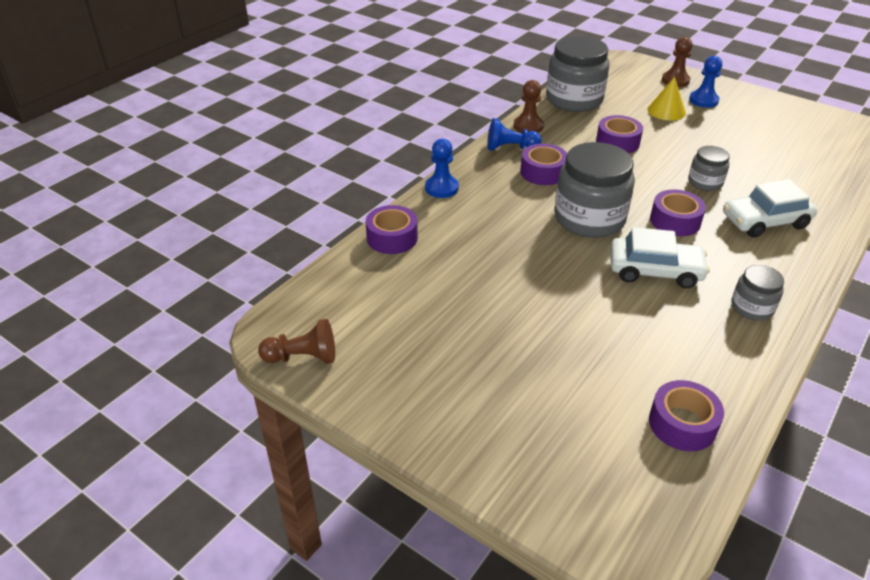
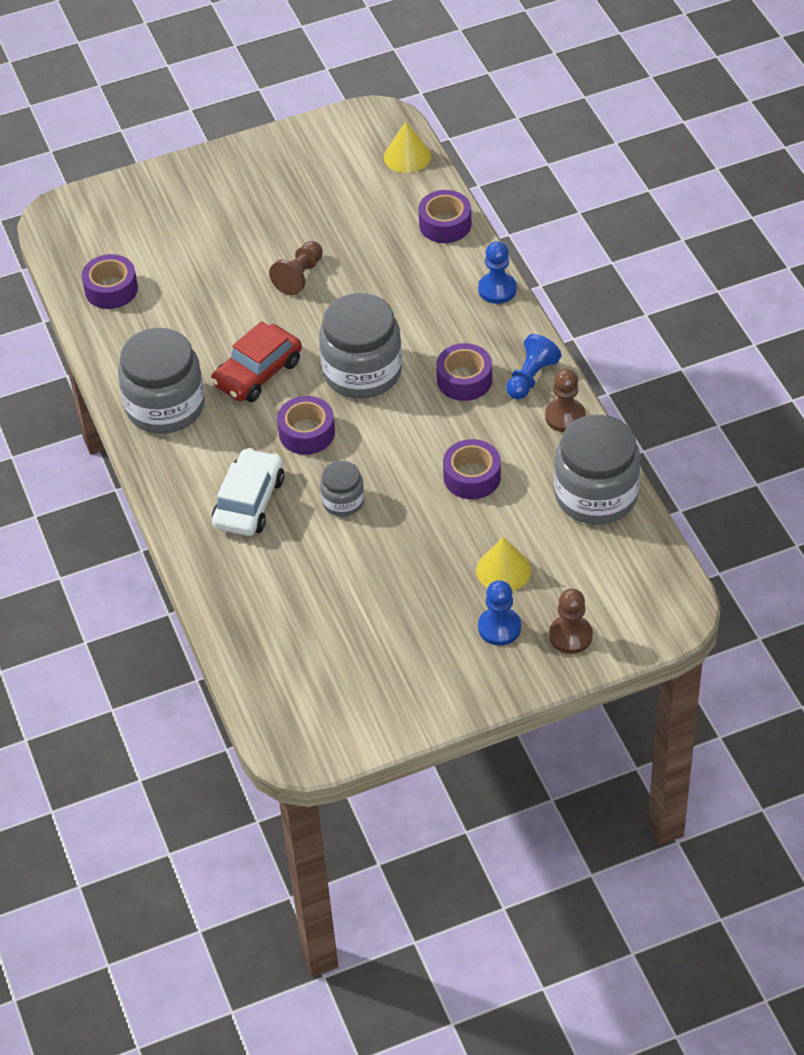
camera: 125 degrees right, 10 degrees up
(303, 357) = (342, 126): brown pawn -> brown pawn (299, 276)
(319, 293) = (407, 156): none -> yellow cone
(655, 271) = (257, 373): white car -> red car
(752, 307) = (165, 406): grey jar -> grey jar, size x1.95

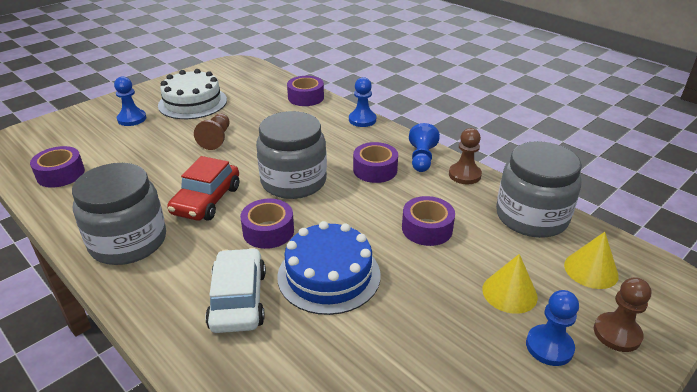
camera: 25 degrees left, 15 degrees down
(207, 210) = (132, 119): none -> blue pawn
(291, 196) = (192, 102): none -> white cake
(343, 501) = (329, 275): grey jar -> blue cake
(407, 156) = (262, 74): yellow cone -> yellow cone (591, 270)

